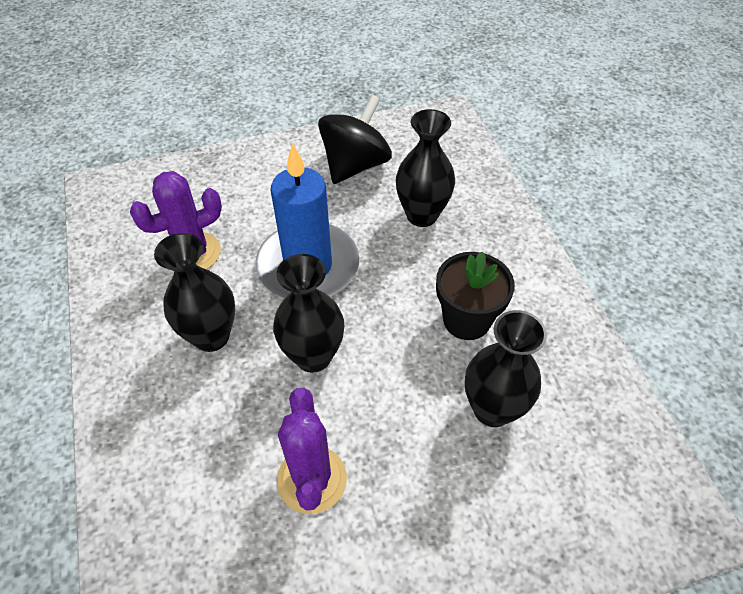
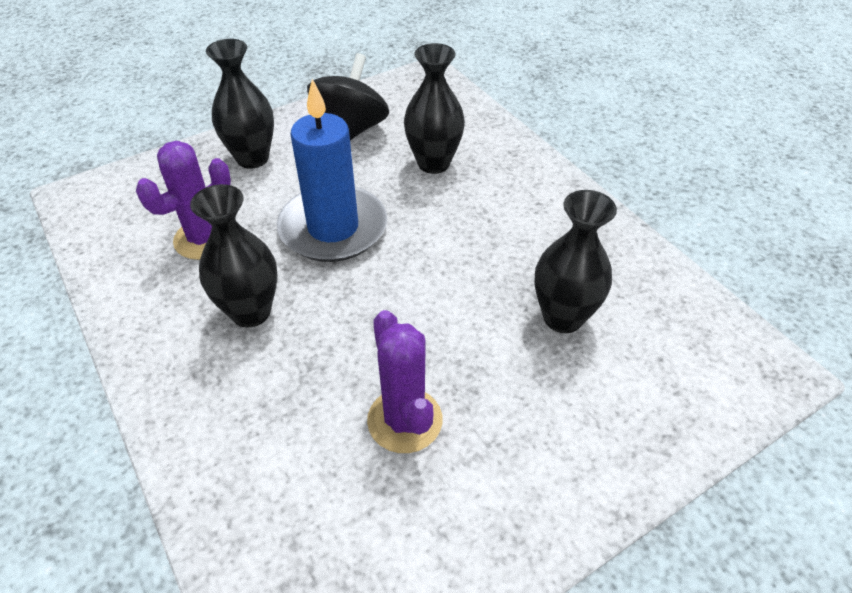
camera: 15 degrees left, 5 degrees down
(313, 356) = (367, 308): black vase -> black vase (252, 158)
(466, 320) = (510, 245): black flower pot -> none

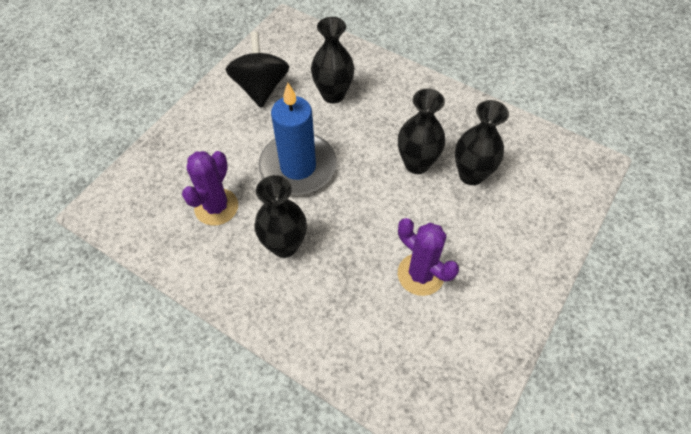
camera: 25 degrees left, 10 degrees up
(252, 158) = (206, 134): black vase -> black vase (417, 164)

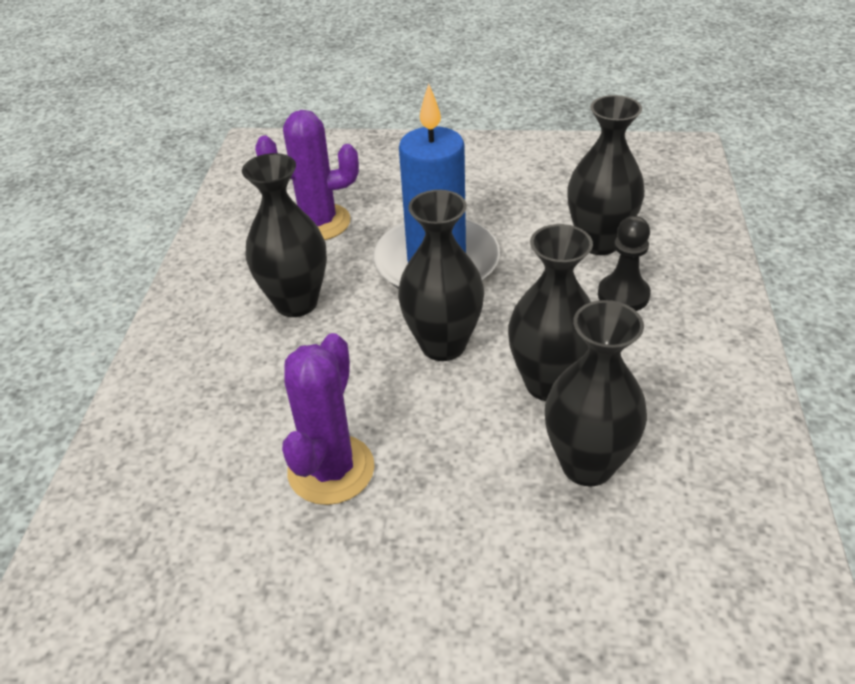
camera: 65 degrees right, 15 degrees down
(261, 88) = (542, 177): black spinning top -> none
(364, 192) = (443, 345): none -> black vase
(377, 106) = (623, 295): none -> black pawn

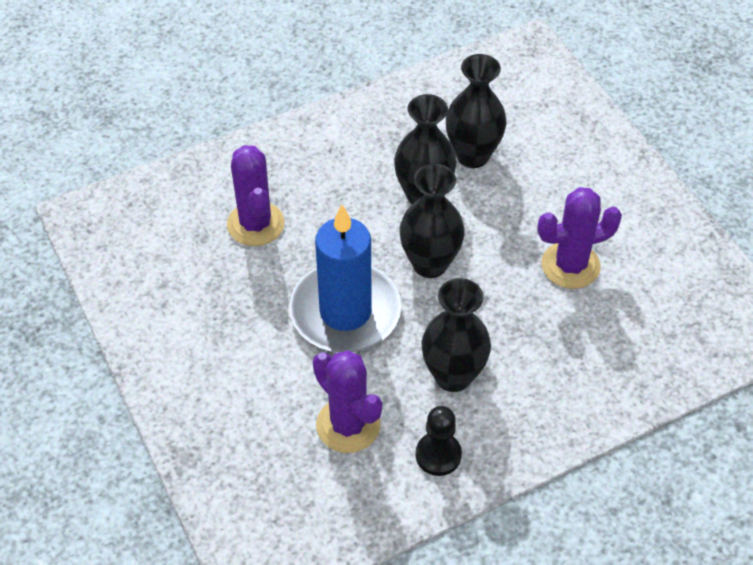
camera: 125 degrees left, 10 degrees up
(599, 242) = (255, 224): black vase -> purple cactus
(623, 295) = (310, 190): black pawn -> black pawn (438, 455)

